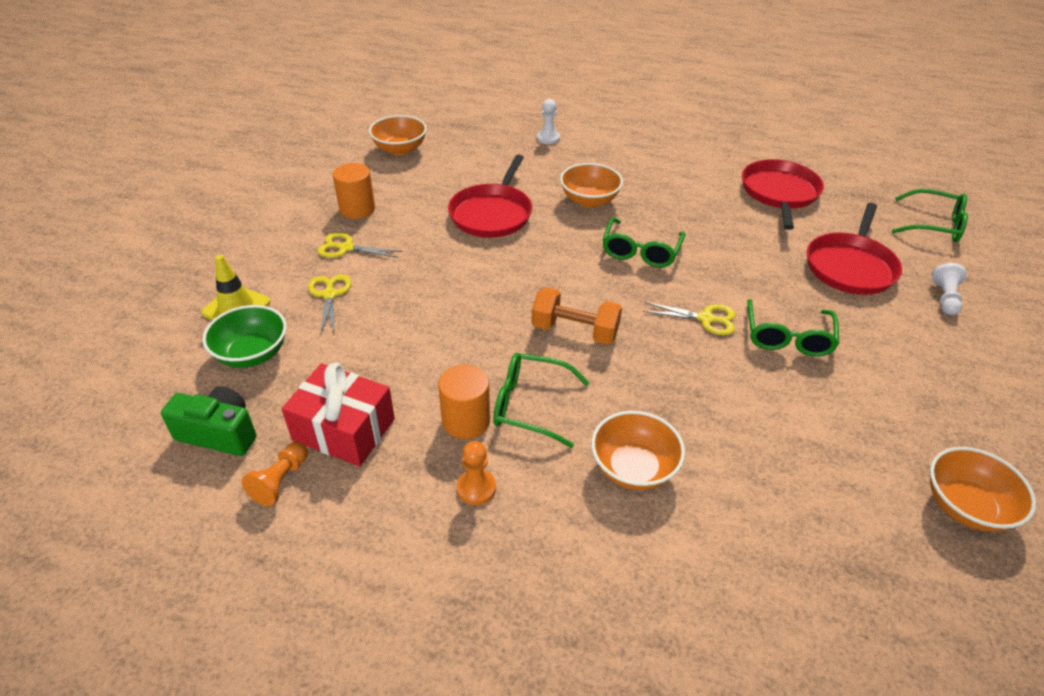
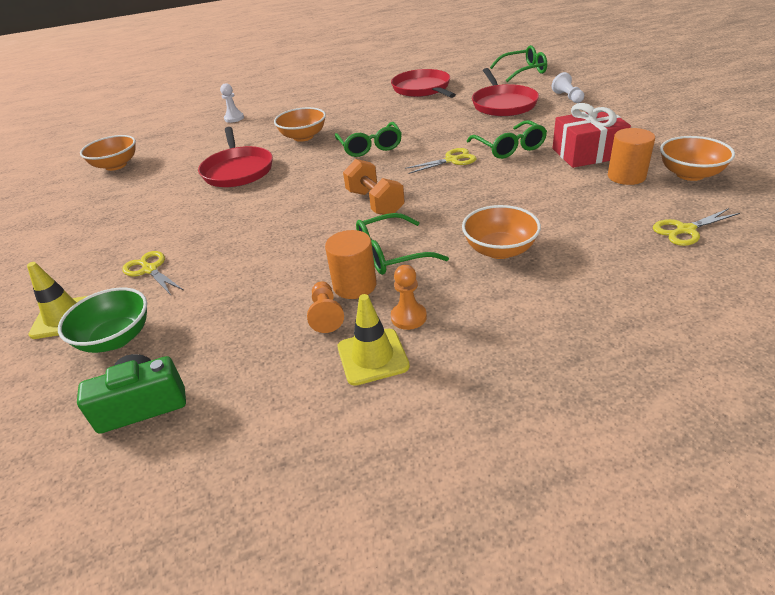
camera: 30 degrees left, 5 degrees down
(280, 481) = (241, 402): orange pawn -> orange pawn (326, 315)
(344, 430) = (260, 341): red gift -> red gift (587, 153)
(346, 248) = (133, 237): yellow scissors -> yellow scissors (685, 230)
(357, 209) = (116, 211): orange cylinder -> orange cylinder (626, 176)
(409, 509) = (372, 357): none -> yellow traffic cone
(575, 331) = (375, 203): orange dumbbell -> orange dumbbell turned 75 degrees clockwise

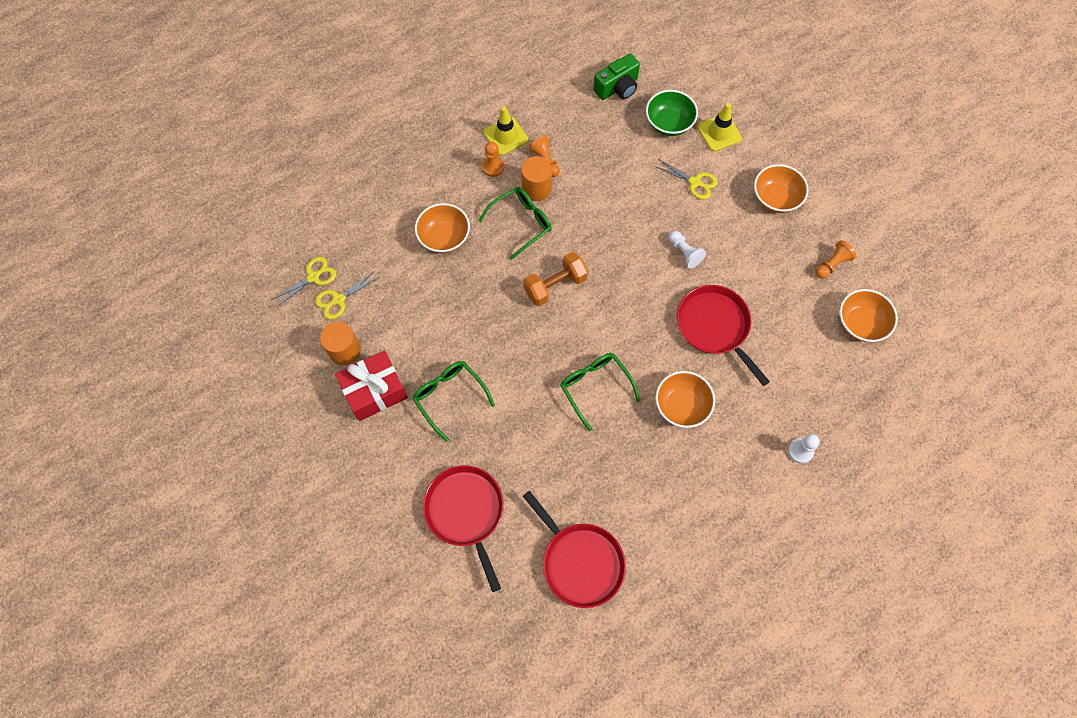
camera: 160 degrees right, 30 degrees up
(91, 197) = (832, 264): none -> orange pawn
(375, 203) = (555, 285): orange dumbbell -> orange dumbbell turned 75 degrees counterclockwise
(452, 160) = (503, 366): yellow scissors -> yellow scissors (338, 299)
(523, 71) = (448, 638): green glasses -> none
(567, 97) = (389, 537): white pawn -> white pawn (684, 253)
(690, 174) = (292, 359): orange bowl -> orange bowl (775, 198)

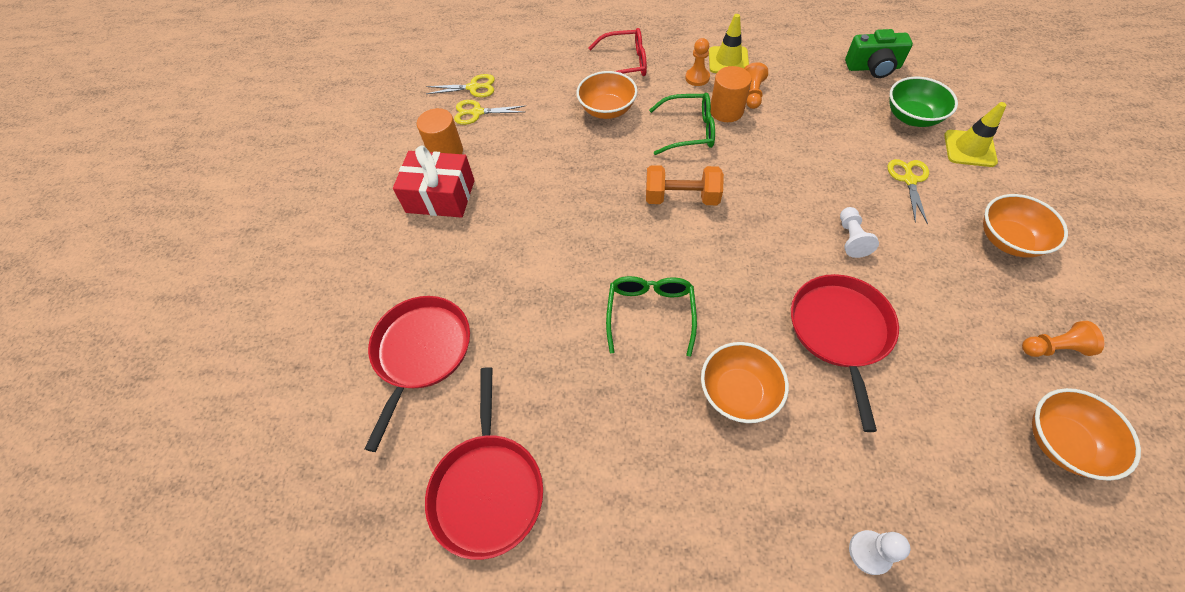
camera: 40 degrees right, 10 degrees down
(425, 183) = (625, 64): none -> red glasses
(449, 397) = (499, 238): green glasses -> none
(695, 182) = (909, 180): yellow scissors -> yellow scissors turned 150 degrees counterclockwise

